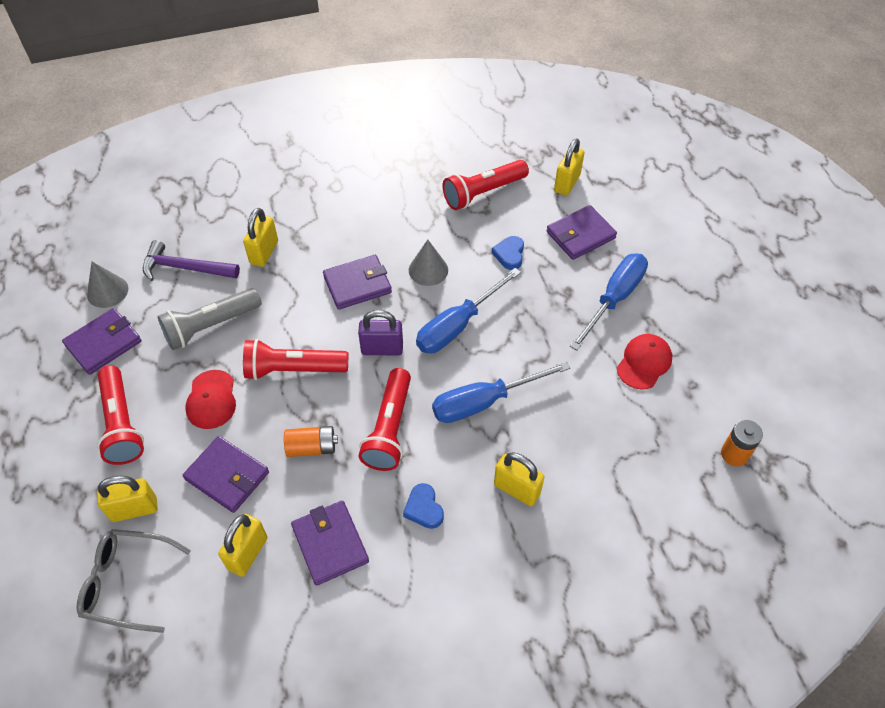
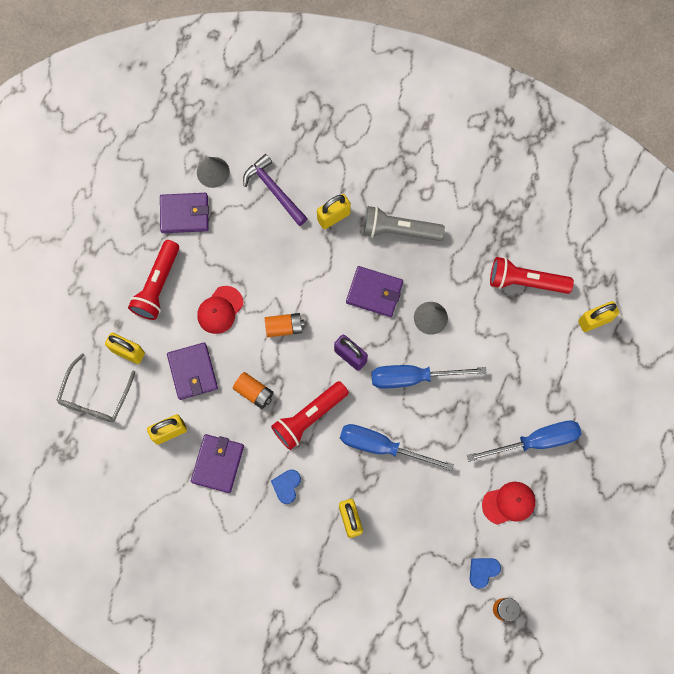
camera: 40 degrees right, 20 degrees up
(127, 583) = (95, 396): grey glasses -> grey glasses turned 120 degrees counterclockwise
(211, 326) = (257, 252): grey flashlight -> grey flashlight (399, 230)
(293, 369) = (284, 327): red flashlight -> orange battery
(509, 255) = (496, 349): blue heart -> blue heart (483, 571)
(580, 235) = (562, 372): purple wallet -> none

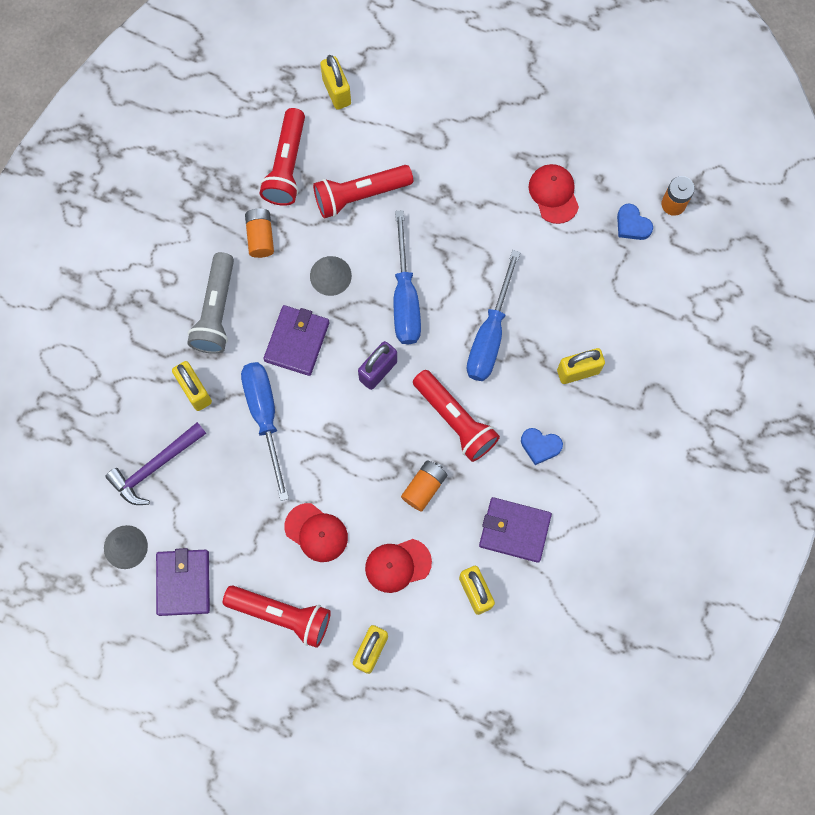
camera: 90 degrees left, 0 degrees up
(95, 396) = (430, 691): grey glasses -> none
(192, 372) = (397, 565): purple wallet -> red cap
(284, 327) = (340, 451): orange battery -> orange battery (260, 237)
(501, 340) = (360, 195): none -> red flashlight
(536, 441) = (481, 162): blue screwdriver -> blue screwdriver (265, 417)

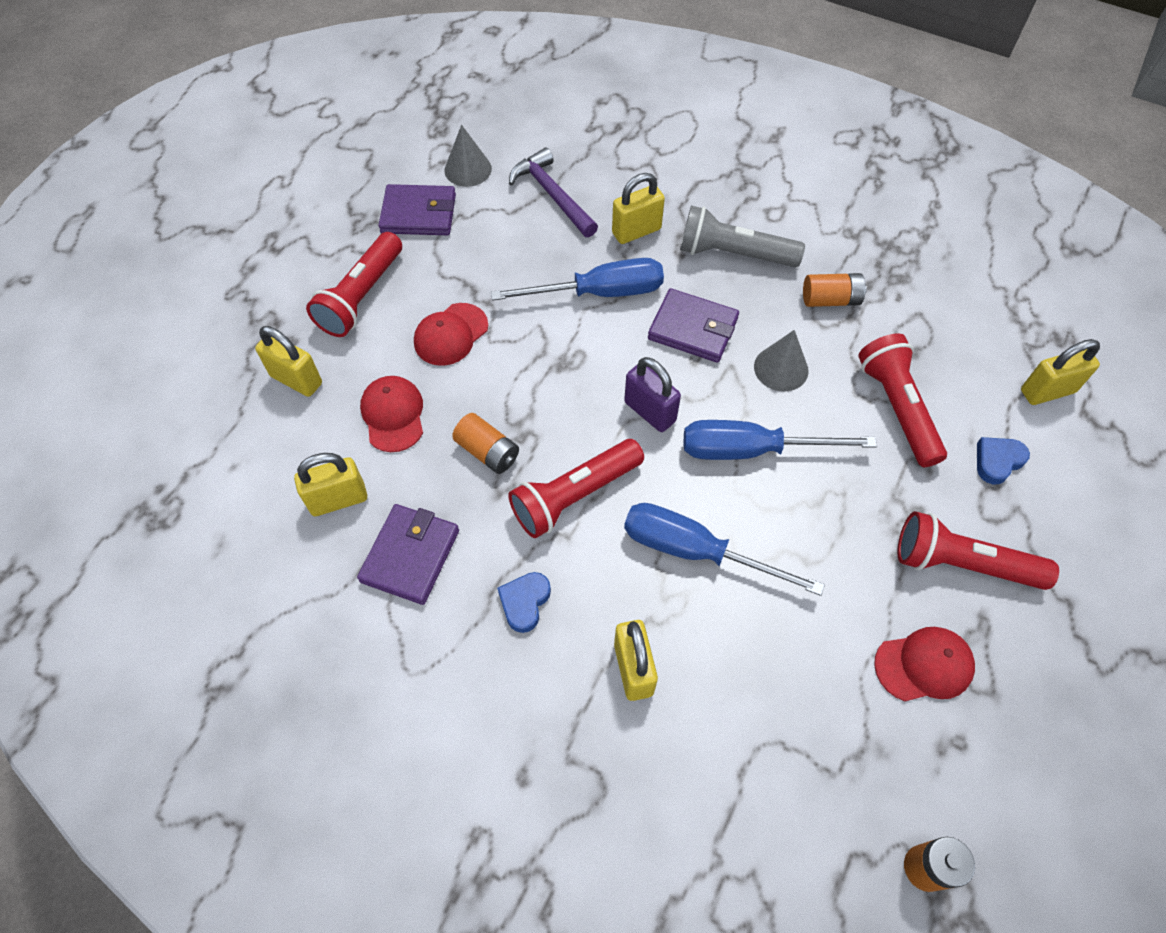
camera: 95 degrees right, 15 degrees down
(287, 165) = (930, 331): red flashlight -> red flashlight (962, 564)
(632, 225) = (881, 787): blue heart -> blue heart (997, 461)

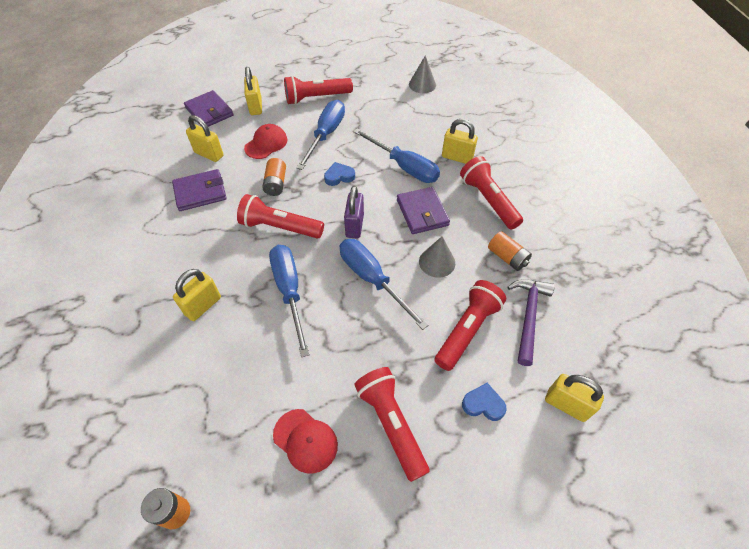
camera: 50 degrees right, 5 degrees down
(418, 214) = (379, 86): purple wallet -> purple wallet (209, 112)
(451, 334) = (326, 135): red cap -> blue screwdriver
(524, 602) = (207, 244): blue heart -> blue heart (339, 176)
(552, 195) = (442, 117): purple hammer -> purple hammer (528, 316)
(733, 254) = (488, 200): grey flashlight -> red flashlight

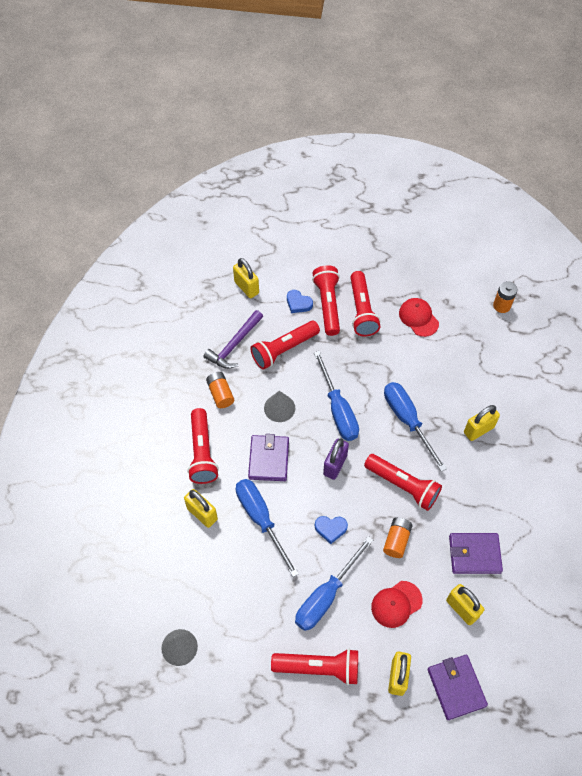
camera: 160 degrees left, 5 degrees up
(289, 291) = (407, 420): blue screwdriver -> blue screwdriver turned 150 degrees clockwise
(442, 416) = (327, 305): none -> red flashlight

